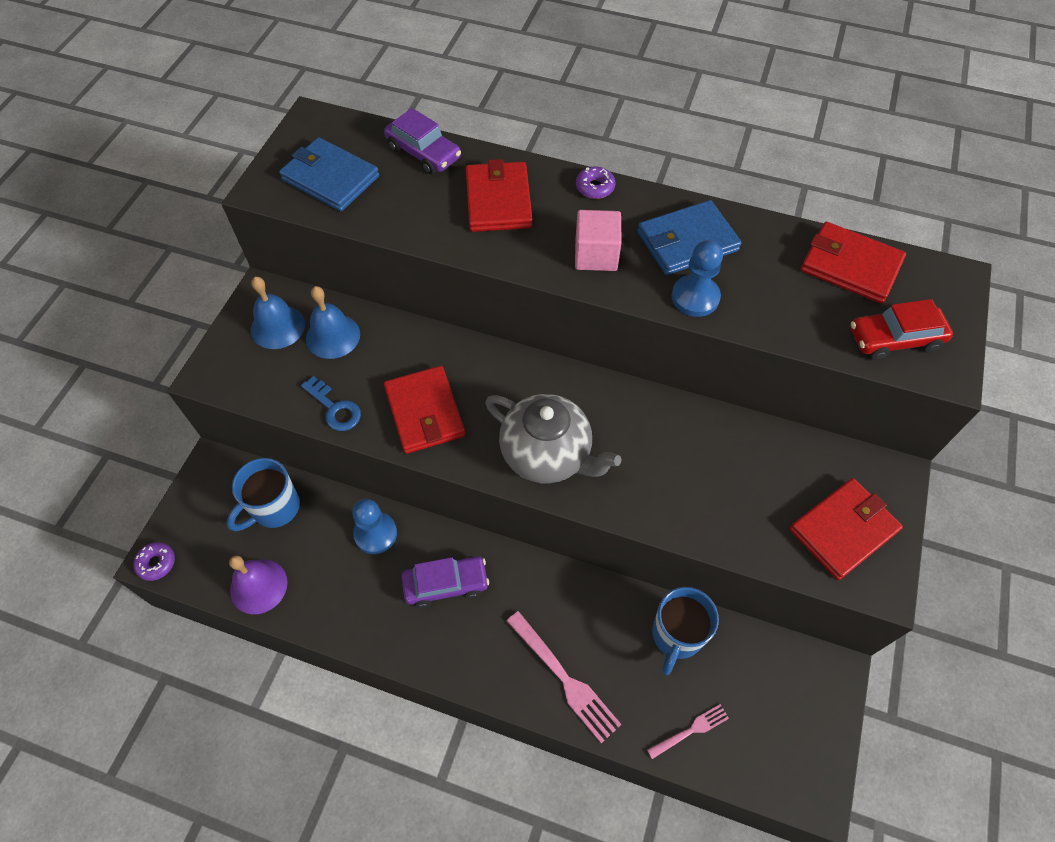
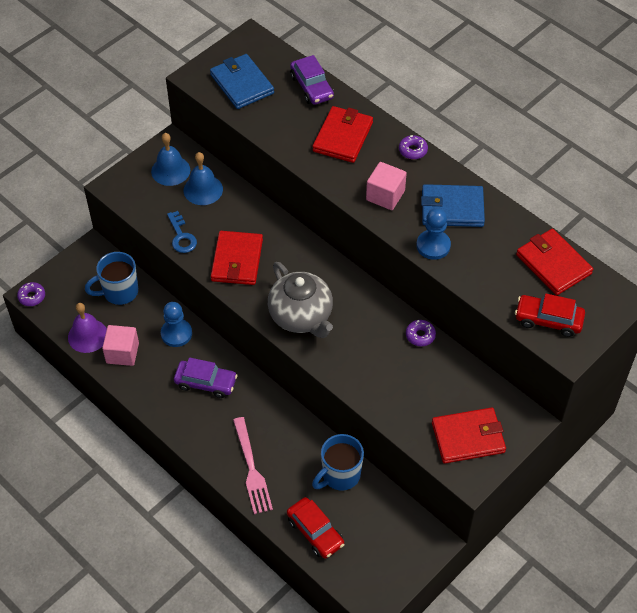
camera: 25 degrees right, 5 degrees down
(317, 590) = (122, 353): none -> pink cube
(690, 730) = (315, 532): pink fork -> red car
(705, 419) = (420, 335): none -> purple donut

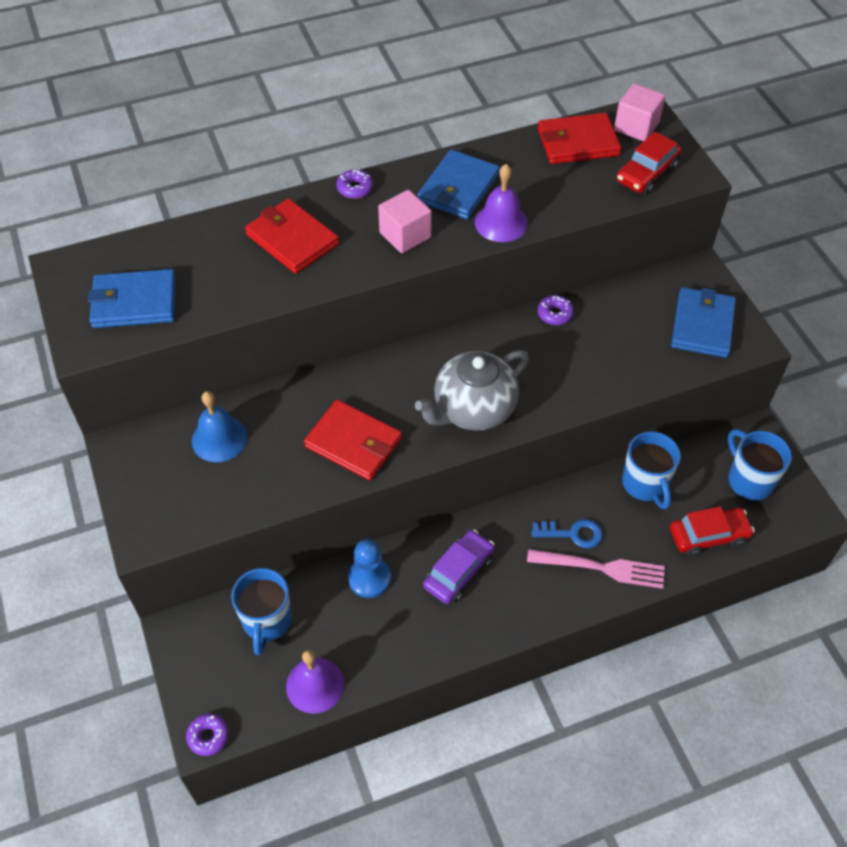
camera: 65 degrees left, 0 degrees up
(122, 353) = (365, 651): pink cube -> pink cube (636, 126)
(170, 170) = (163, 463): blue bell -> none
(181, 236) = (279, 488): blue key -> blue key (572, 534)
(301, 316) = (473, 409): grey teapot -> grey teapot turned 150 degrees clockwise
(312, 87) = (192, 238): purple car -> none
(383, 547) = (749, 480): none -> blue mug
(433, 246) = (501, 222): blue pawn -> purple bell
(468, 437) = (702, 325): red wallet -> blue wallet

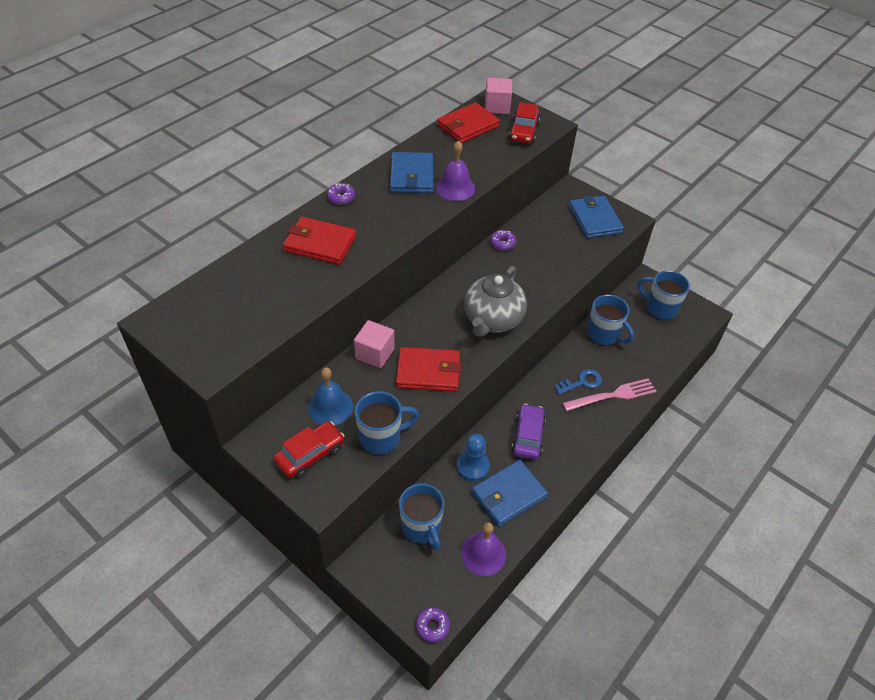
camera: 30 degrees left, 5 degrees down
(134, 302) = (230, 325): blue wallet -> blue wallet (508, 494)
(250, 498) = (381, 437): none -> blue mug
(405, 235) = (397, 215): pink cube -> pink cube (375, 353)
(708, 535) = (660, 350): red car -> red car (310, 454)

